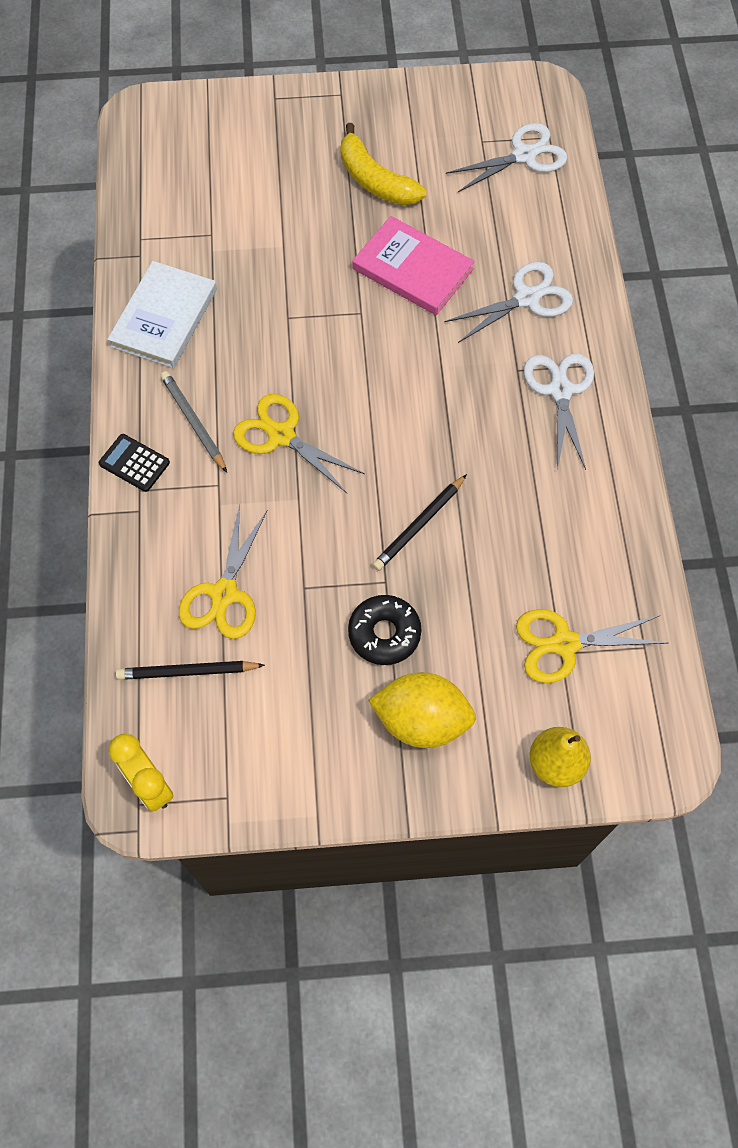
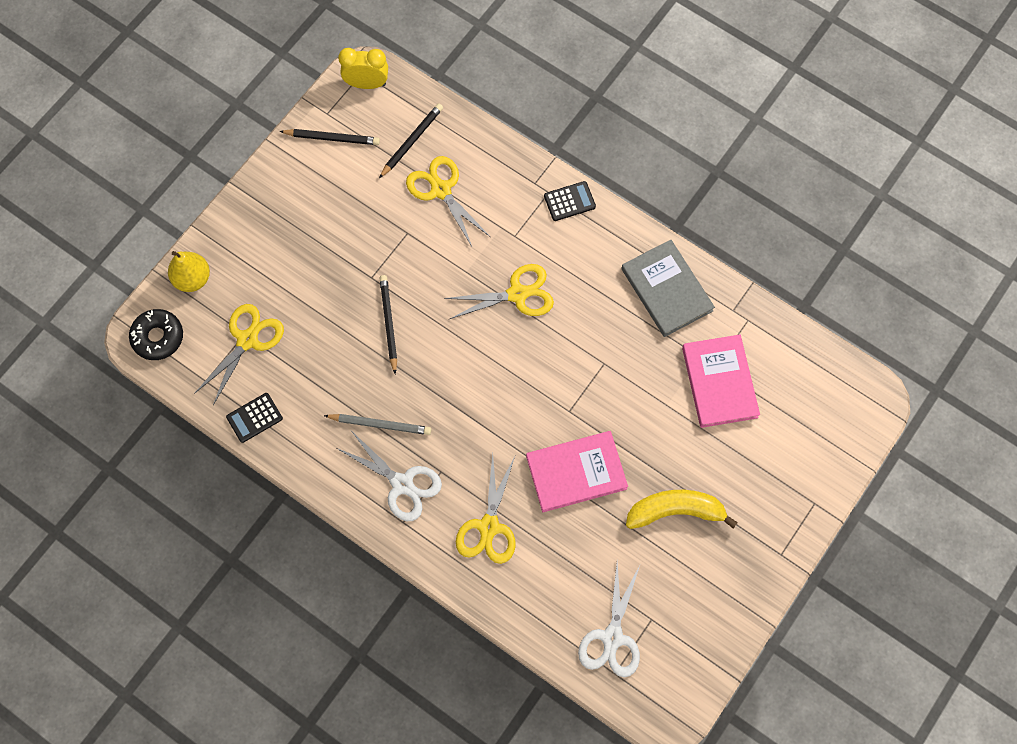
camera: 130 degrees right, 5 degrees up
(164, 318) = (666, 290): white book -> grey book
(193, 422) = (571, 253): grey pencil -> grey pencil (380, 425)
(224, 222) = (719, 382): none -> pink book
(255, 762) = (332, 138): none -> black pencil
(384, 633) = (341, 252): black donut -> black donut (158, 337)
(421, 720) = (277, 232): yellow lemon -> none
(526, 298) = (489, 526): white scissors -> yellow scissors
(631, 567) = (254, 418): none -> black calculator

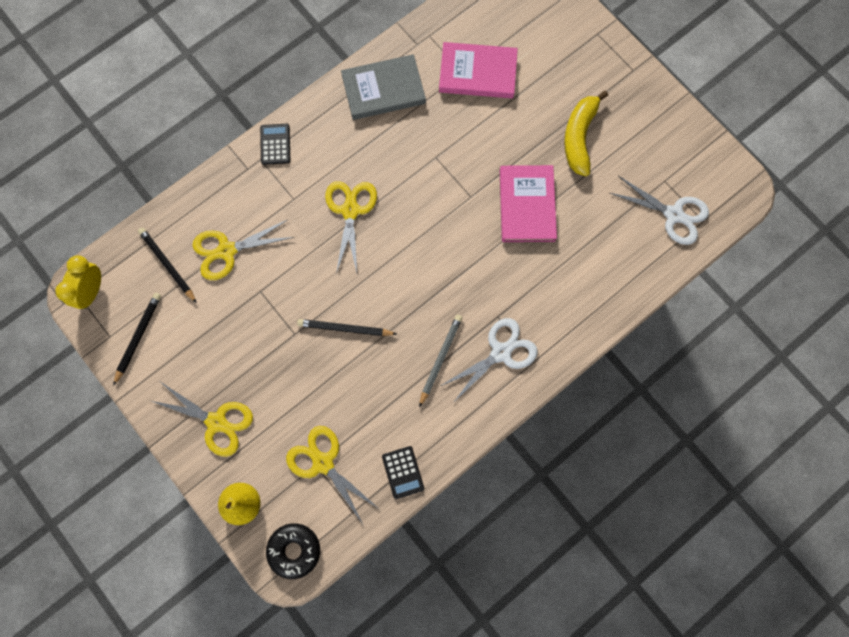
camera: 75 degrees left, 5 degrees up
(489, 526) = (557, 288): yellow scissors -> yellow scissors (216, 422)

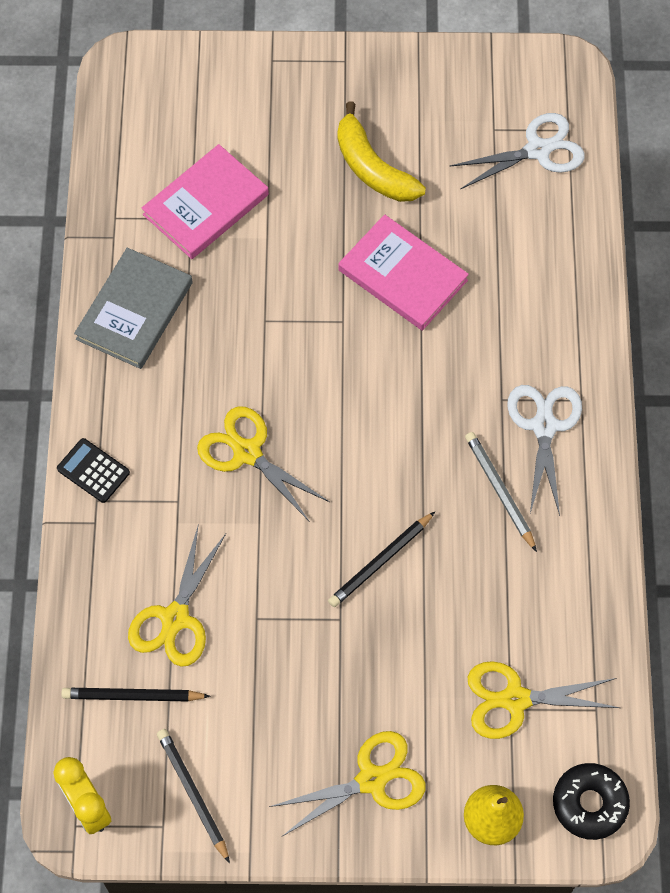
camera: 50 degrees left, 10 degrees down
(403, 472) = (594, 624): black calculator -> none

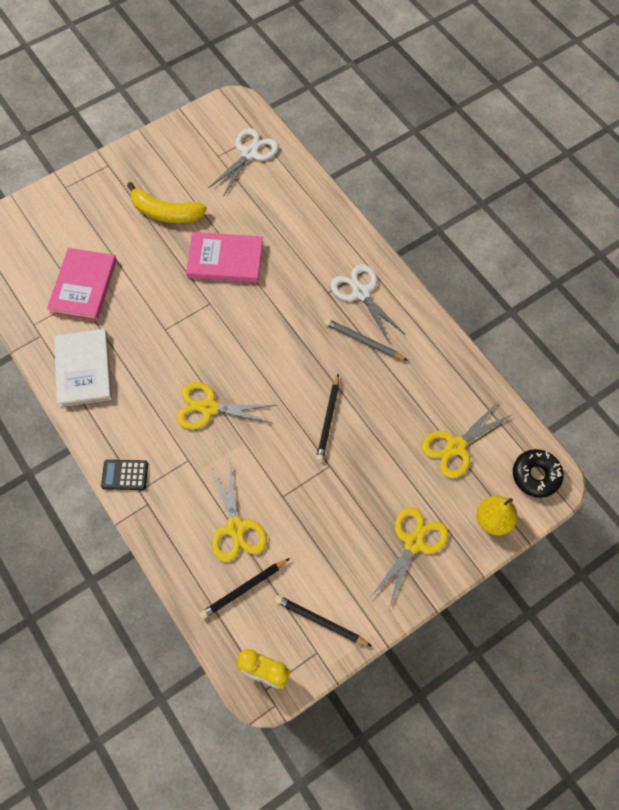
camera: 35 degrees left, 0 degrees up
(135, 311) = (84, 369): grey book -> white book

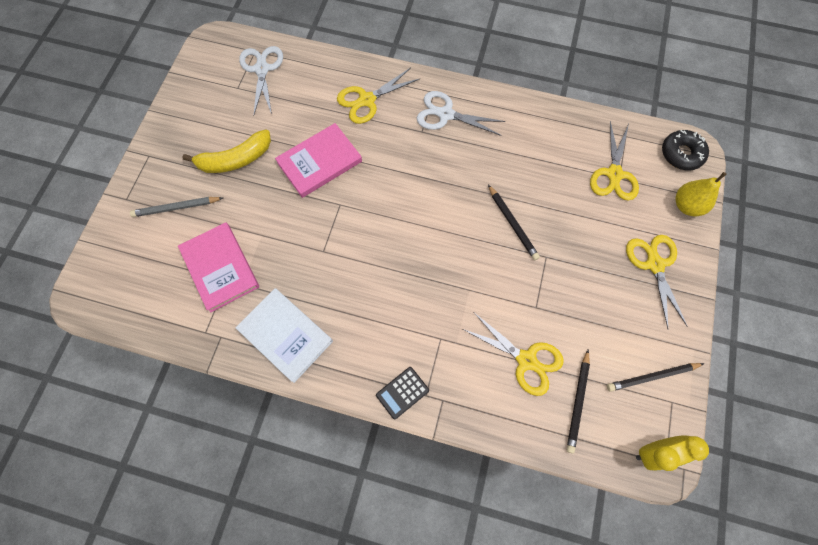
camera: 40 degrees left, 5 degrees up
(209, 408) = (417, 285): yellow scissors -> yellow scissors (367, 100)
(363, 341) = (481, 147): grey pencil -> grey pencil (176, 207)

